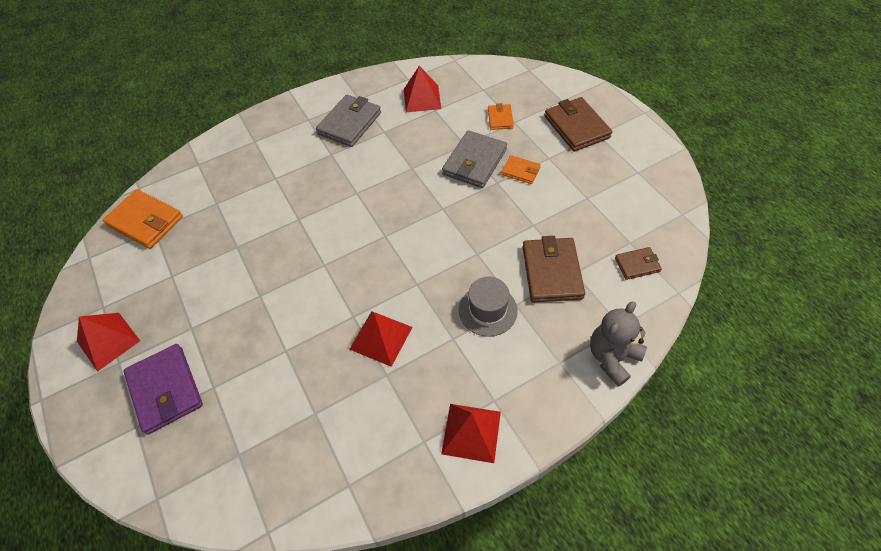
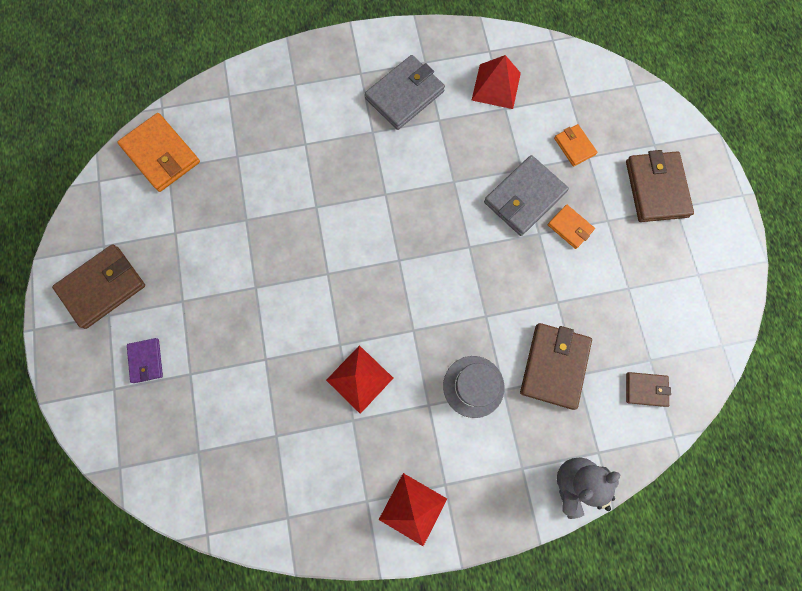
camera: 15 degrees right, 20 degrees up
(108, 341) = (103, 287): red pyramid -> brown wallet
(165, 390) = (146, 361): purple wallet -> purple wallet, size x0.54
(500, 118) = (574, 146): orange wallet -> orange wallet turned 45 degrees counterclockwise

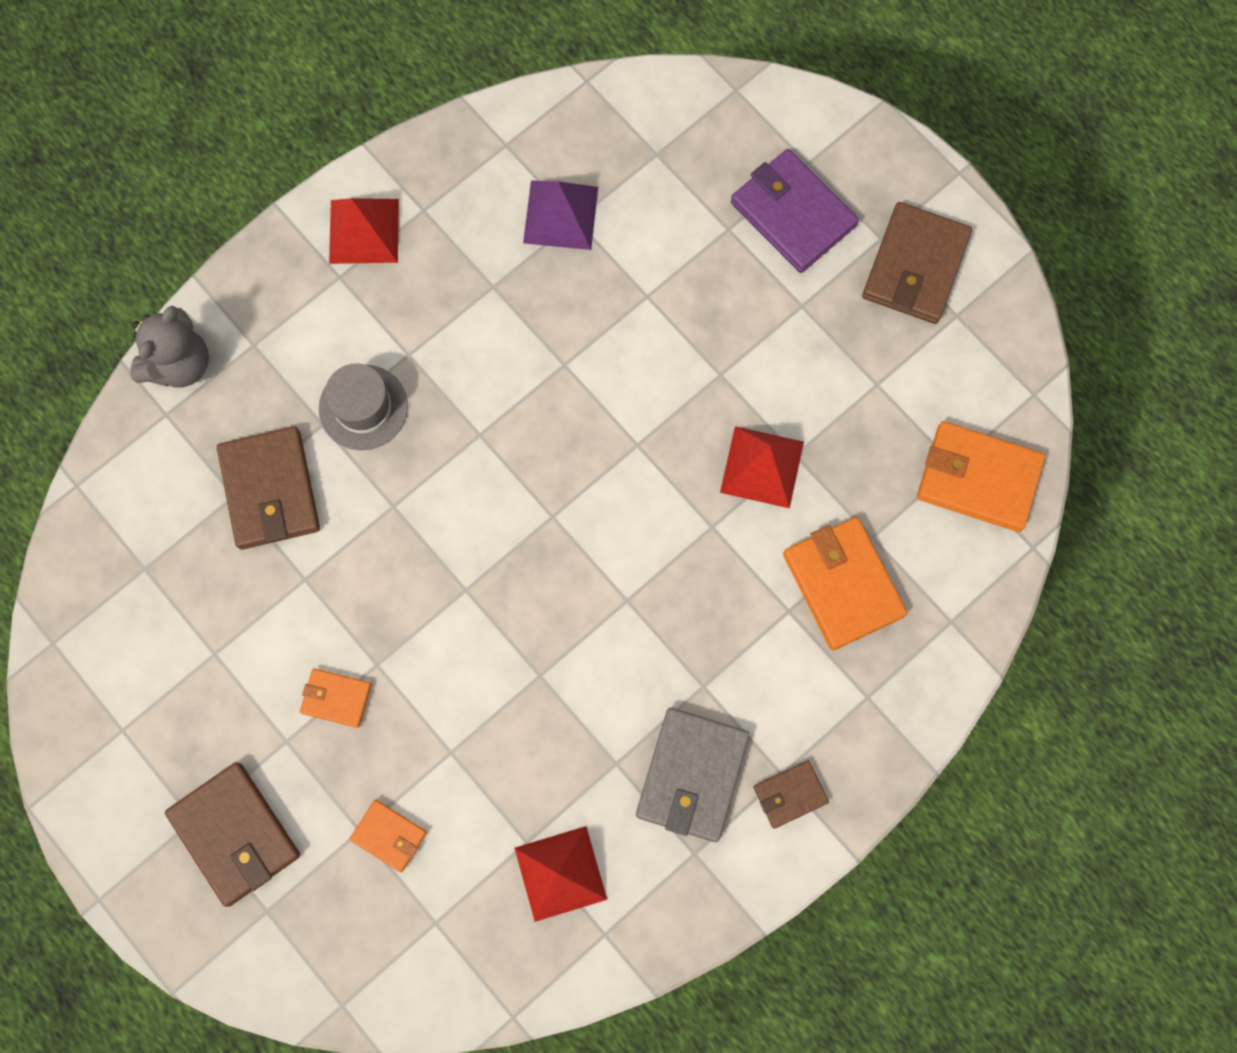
camera: 150 degrees right, 0 degrees up
(146, 361) = (793, 214): purple wallet -> purple wallet, size x1.84
(269, 141) = (843, 584): none -> orange wallet
(283, 445) = (560, 214): none -> purple pyramid
(359, 379) = (513, 338): red pyramid -> red pyramid (762, 467)
(524, 197) = (424, 708): grey wallet -> none
(645, 389) = (135, 526): brown wallet -> brown wallet (790, 794)

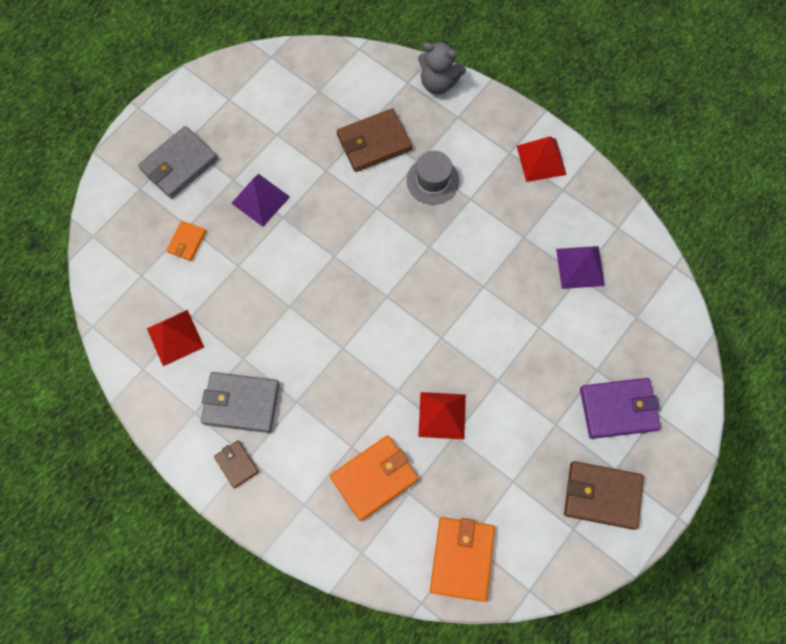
camera: 80 degrees right, 5 degrees down
(235, 834) = (179, 164): brown wallet -> grey wallet
(336, 698) = (260, 200): orange wallet -> purple pyramid
(793, 214) = (618, 409): purple wallet -> purple wallet turned 45 degrees clockwise

